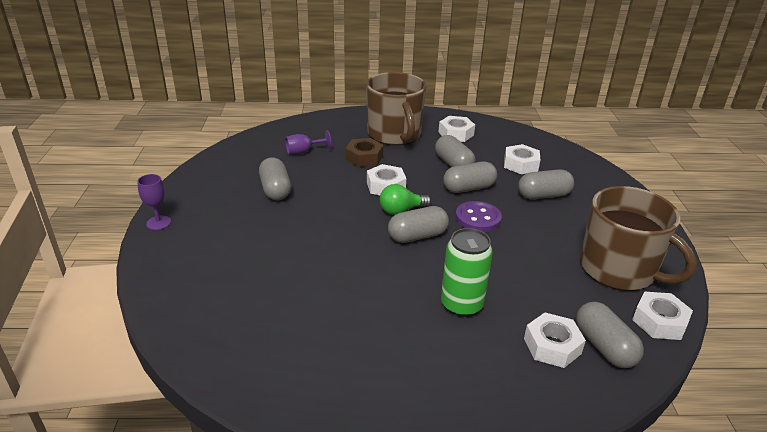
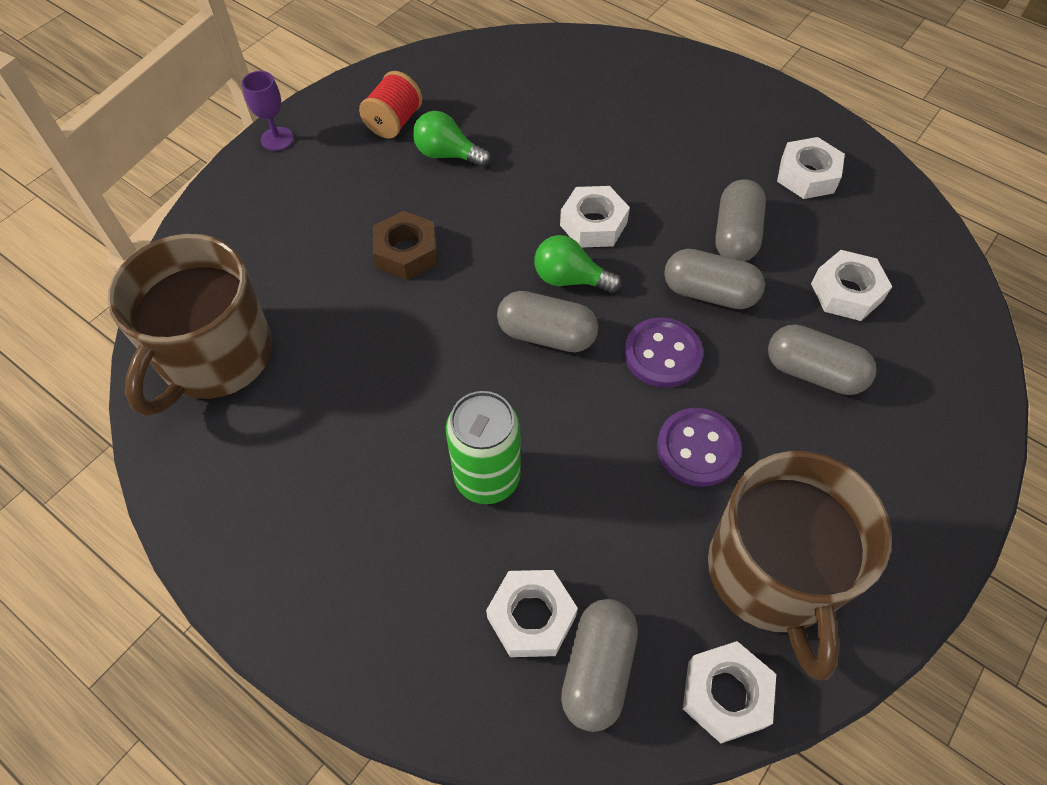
camera: 40 degrees right, 25 degrees up
(227, 188) = (394, 122): none -> red spool
(275, 190) = (447, 154): grey capsule -> green light bulb
(303, 152) = (545, 103): purple goblet -> none
(364, 157) = (616, 155): brown nut -> brown nut (406, 252)
(394, 134) = (706, 131): brown mug -> brown mug (215, 356)
(535, 243) = (697, 448): none -> purple button

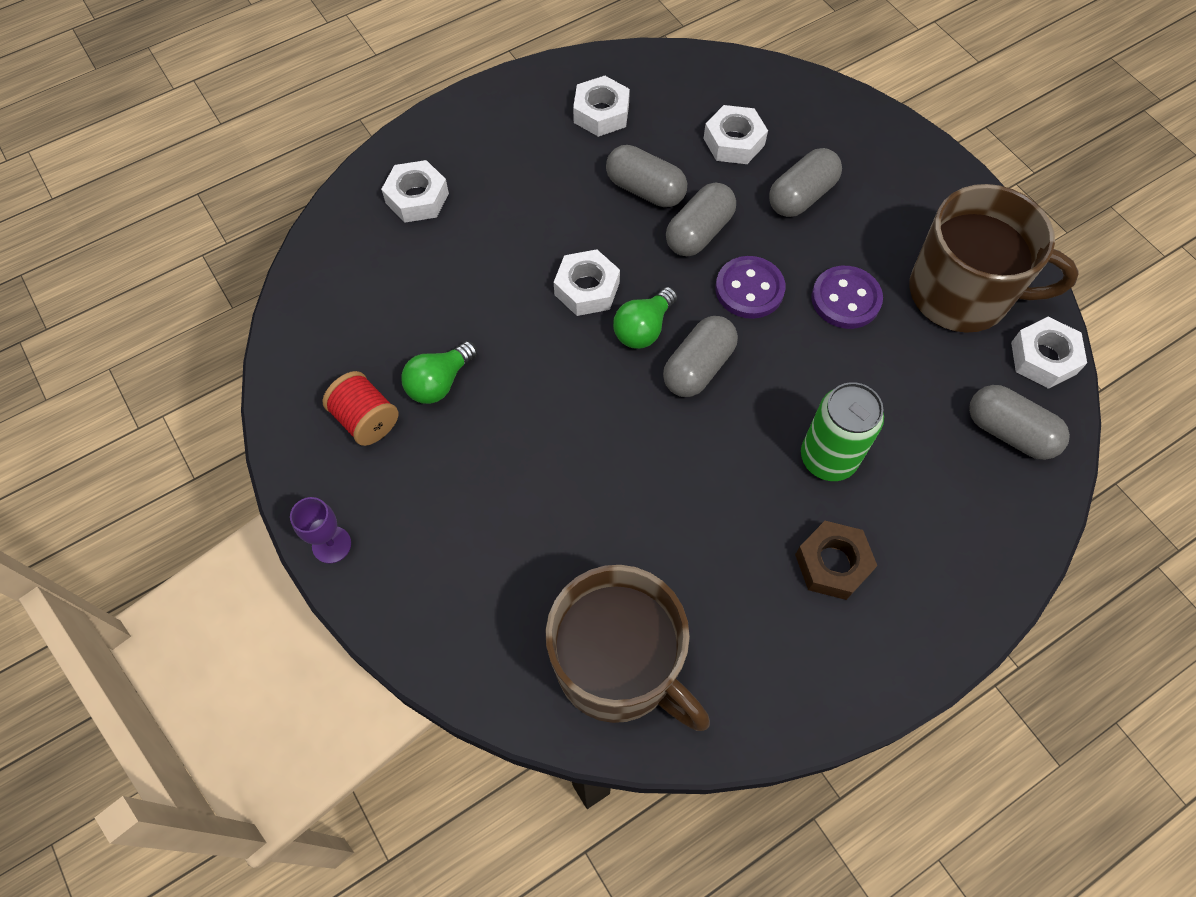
camera: 70 degrees left, 5 degrees up
(406, 252) = (555, 455): brown nut -> brown nut (832, 564)
(531, 617) = (959, 463): white nut -> white nut (417, 198)

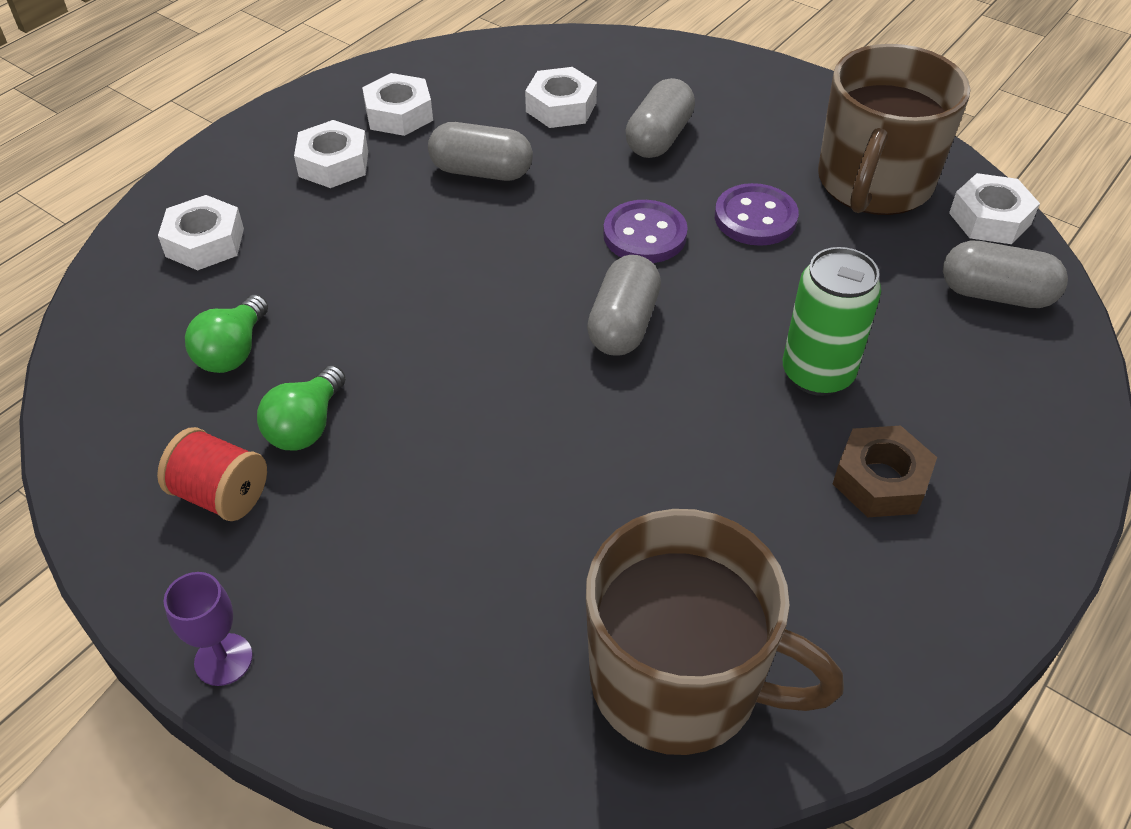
camera: 20 degrees left, 15 degrees down
(587, 289) = (454, 281): white nut -> white nut (333, 164)
(643, 329) = (540, 303): green light bulb -> green light bulb (233, 351)
(699, 232) = (561, 196): grey capsule -> none
(961, 293) = (873, 183): brown mug -> brown mug turned 120 degrees clockwise

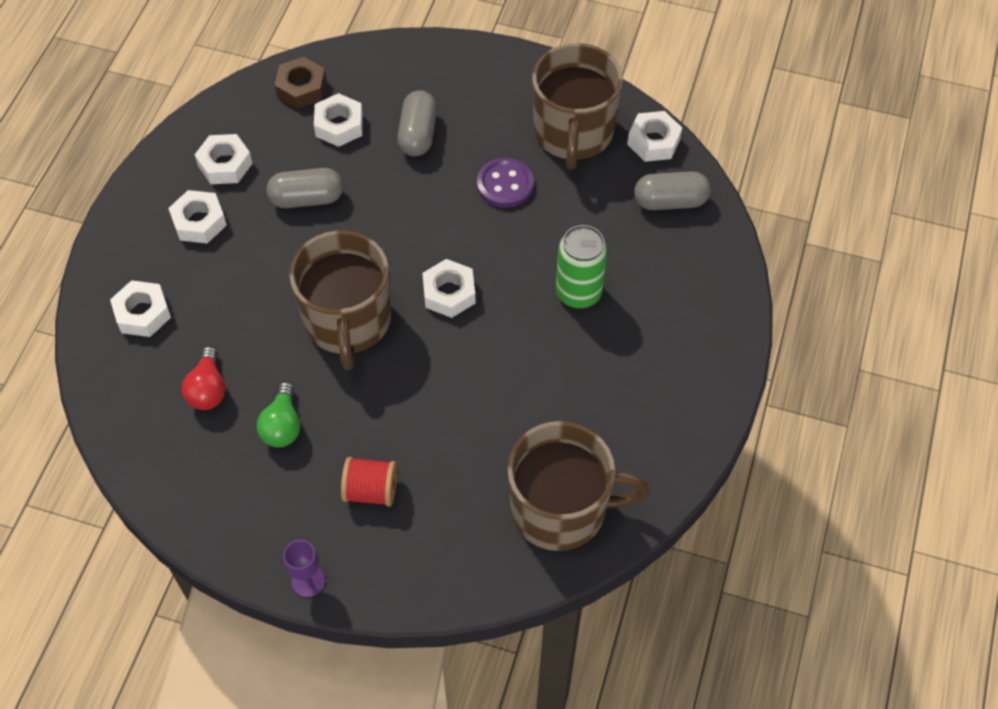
camera: 20 degrees left, 10 degrees up
(221, 495) = (253, 486): red spool -> red spool (371, 490)
(233, 351) = (208, 389): green light bulb -> red light bulb
(464, 321) = (347, 321): none -> brown mug
(623, 324) = (449, 293): grey capsule -> white nut
(644, 235) = (437, 219): purple button -> none
(880, 480) = (634, 354): brown nut -> brown nut (301, 88)

